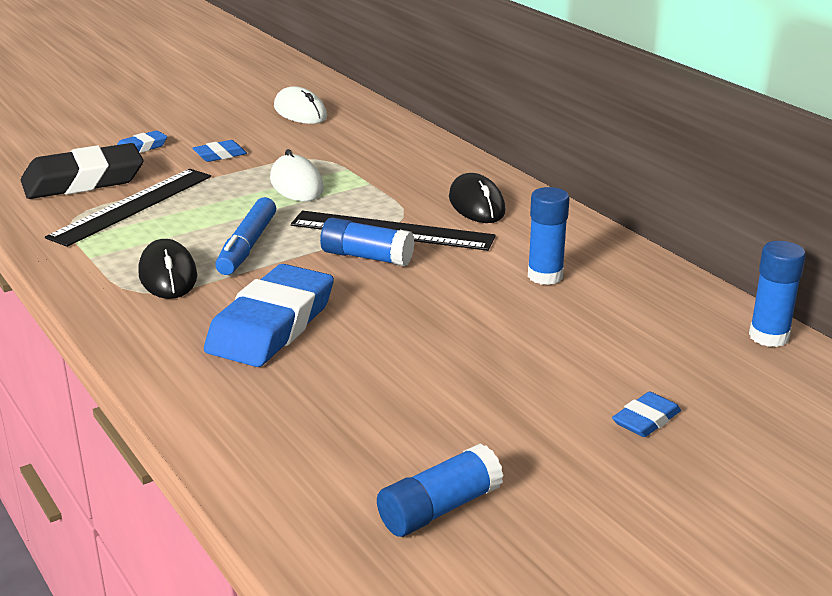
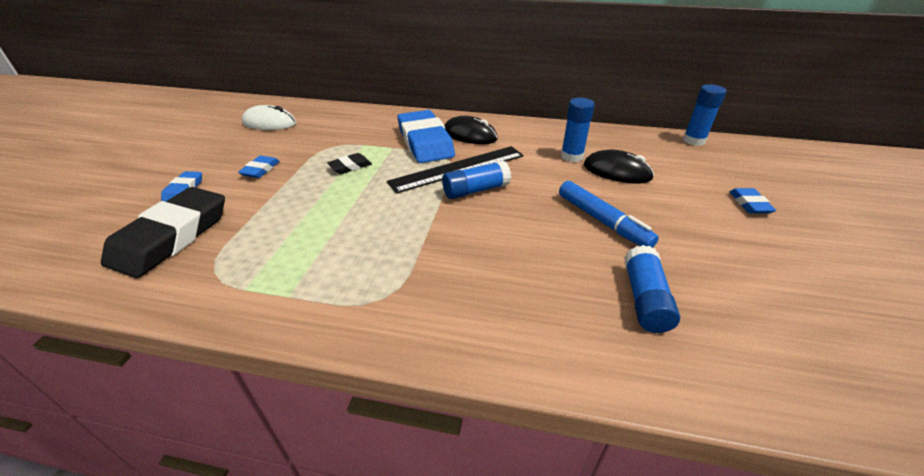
camera: 45 degrees left, 10 degrees up
(132, 206) = (254, 236): black ruler -> none
(168, 275) = (379, 273): black mouse -> black mouse (617, 171)
(247, 246) = (394, 221): blue marker -> blue marker (602, 221)
(271, 325) = (512, 266): blue eraser -> blue eraser (425, 142)
(296, 184) = (350, 166): white mouse -> black eraser
(439, 509) = (812, 319): blue glue stick -> blue glue stick (644, 299)

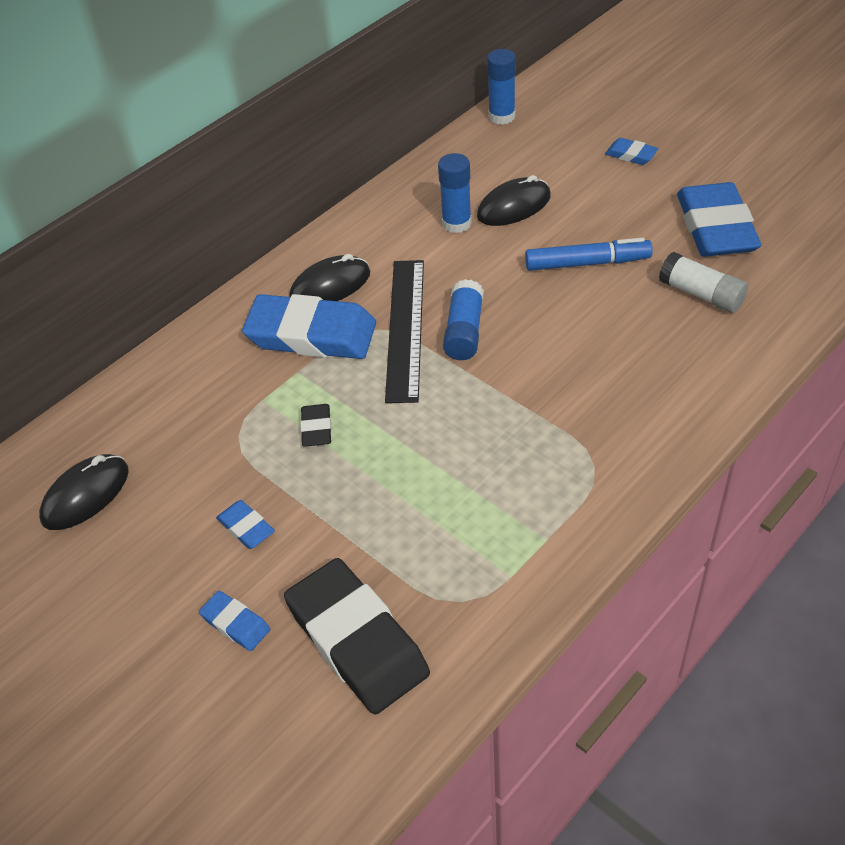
camera: 55 degrees left, 10 degrees up
(269, 123) = (85, 495): white mouse -> black mouse
(644, 299) = (701, 294): blue glue stick -> white glue stick
(741, 280) = (715, 227): none -> blue eraser

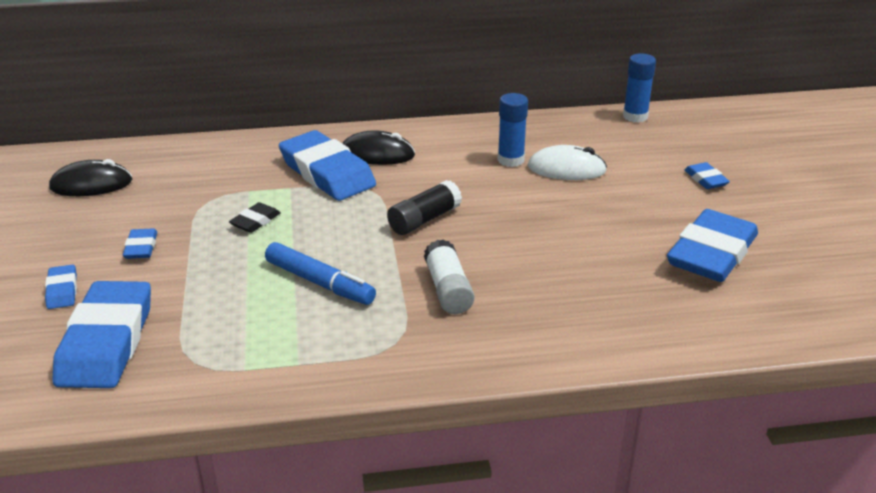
camera: 35 degrees right, 15 degrees down
(357, 640) = (106, 342): black eraser -> blue eraser
(405, 328) = (389, 199): black ruler -> none
(464, 331) = (424, 220): blue glue stick -> black glue stick
(514, 206) = (566, 169): black mouse -> white mouse
(587, 263) = (572, 225): blue marker -> blue marker (320, 282)
(701, 294) = (635, 287): white glue stick -> white glue stick (448, 289)

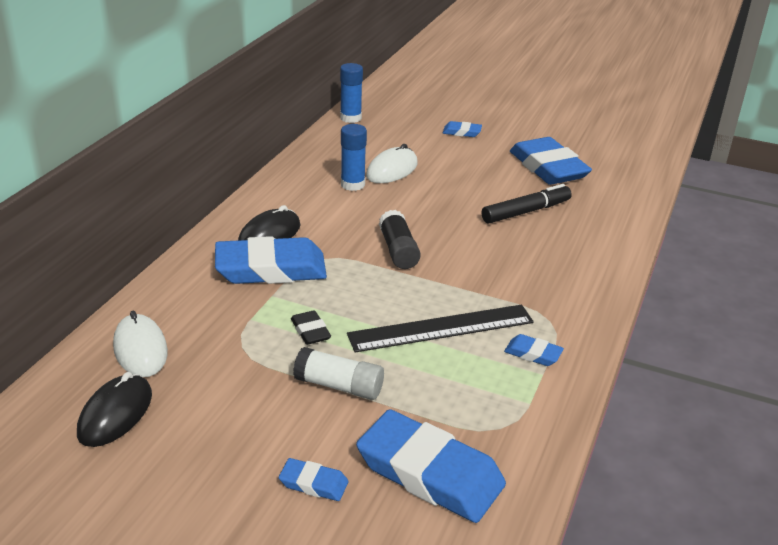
camera: 60 degrees left, 0 degrees up
(141, 247) = (285, 411): blue eraser -> blue eraser (533, 354)
(171, 164) = (140, 349): none -> white mouse
(320, 282) = (441, 328): blue marker -> black ruler
(448, 289) = (502, 275): white glue stick -> white glue stick (339, 386)
(591, 267) = (526, 212): none -> black marker

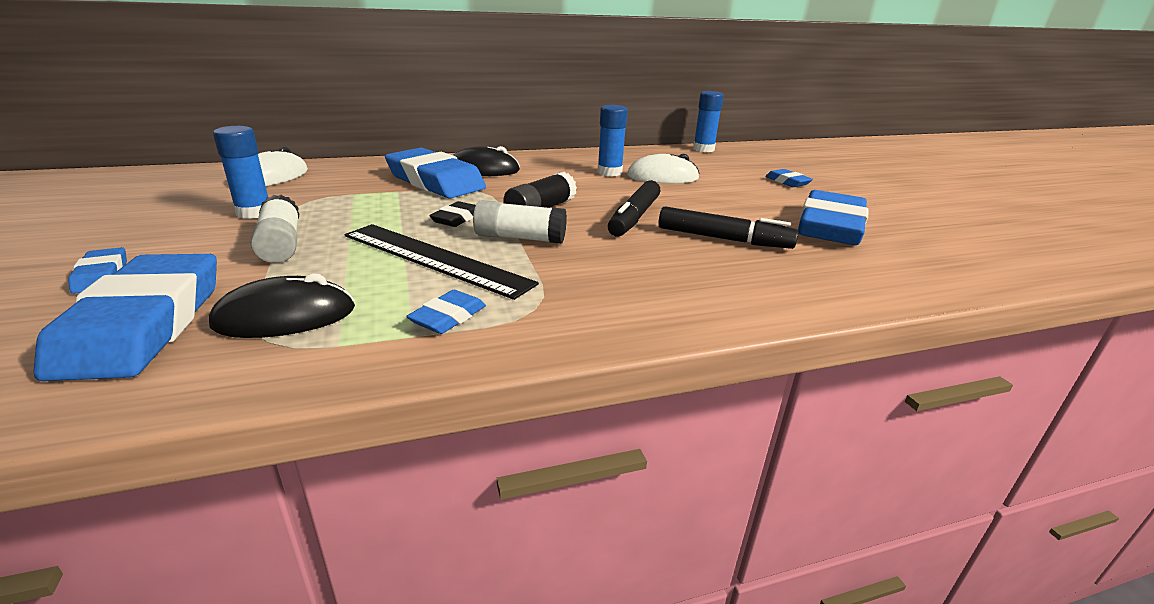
camera: 50 degrees right, 5 degrees down
(115, 414) = (177, 191): black mouse -> black mouse (285, 317)
(242, 382) = (254, 212): none -> blue glue stick
(310, 331) = (359, 214): black eraser -> black eraser (457, 219)
(442, 281) = (520, 238): none -> white glue stick
(456, 222) = (634, 217): none -> black marker
(533, 354) = (448, 317): blue eraser -> blue eraser turned 45 degrees clockwise

